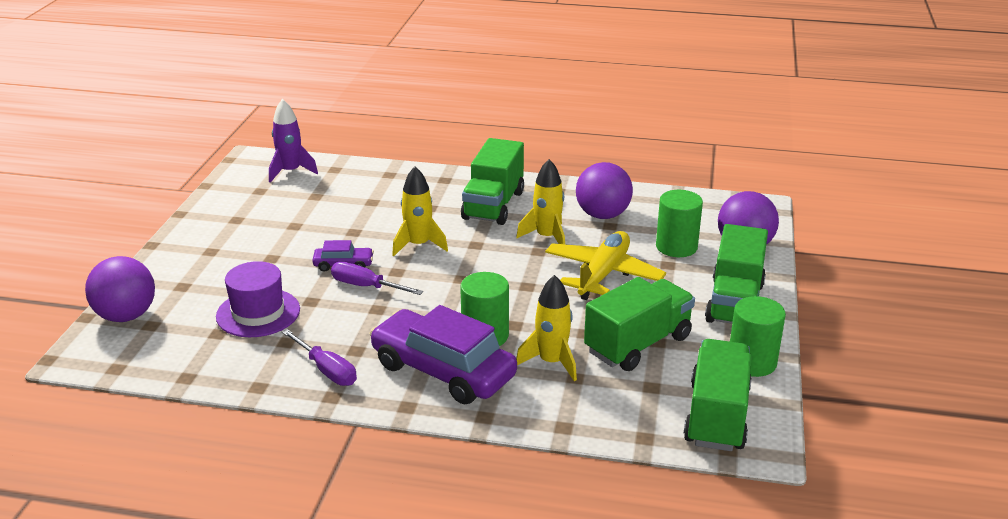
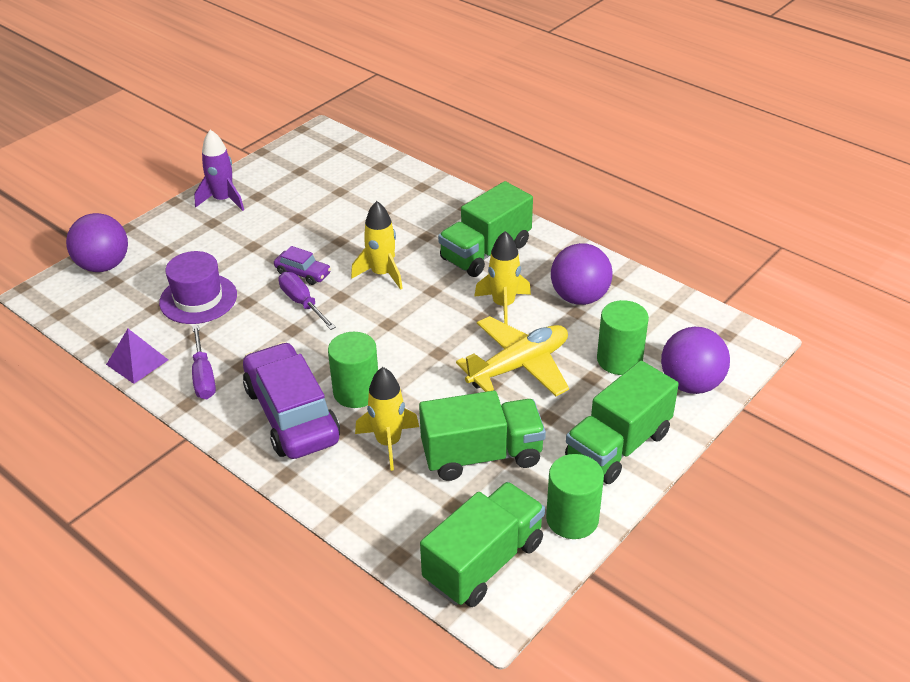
camera: 30 degrees right, 10 degrees up
(245, 380) = (137, 362): none -> purple pyramid
(291, 172) = (341, 157): purple rocket -> purple rocket (223, 200)

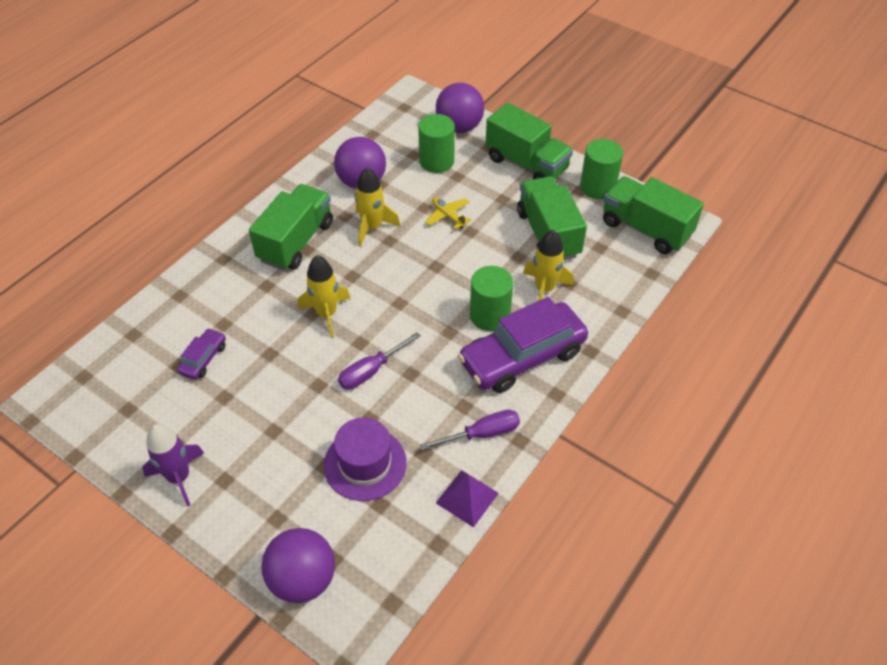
camera: 95 degrees left, 10 degrees up
(303, 273) = (323, 377): purple car -> purple car (203, 359)
(485, 252) = (296, 241): green truck -> green truck turned 105 degrees counterclockwise
(519, 365) = (448, 216): yellow plane -> yellow plane, size x0.49

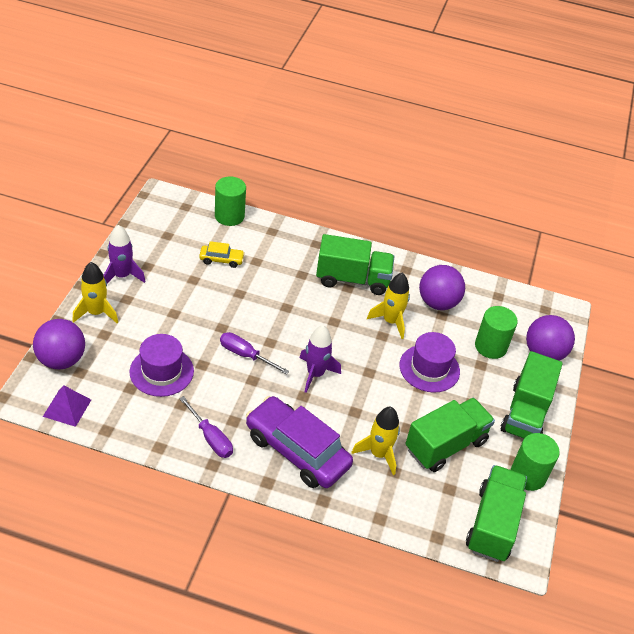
camera: 65 degrees right, 5 degrees down
(203, 359) = (221, 260): purple car -> yellow car
(326, 314) = (289, 315): yellow rocket -> yellow rocket (96, 313)
(422, 313) = (315, 374): none -> purple rocket
(448, 216) = (429, 368): yellow plane -> purple hat
(467, 498) = (150, 440): purple pyramid -> purple pyramid (67, 408)
(489, 315) = (332, 419): green cylinder -> green cylinder (229, 216)

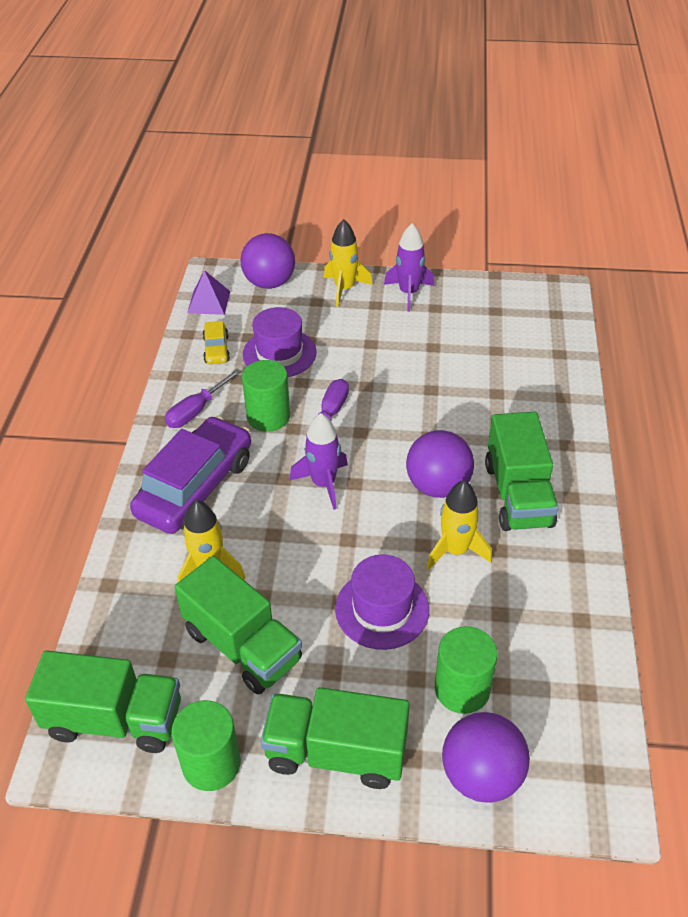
camera: 85 degrees right, 0 degrees up
(221, 260) = (480, 362): yellow car -> yellow car (216, 349)
(229, 216) = (565, 353): green cylinder -> green cylinder (268, 416)
(437, 303) = (524, 604): purple ball -> purple ball (438, 486)

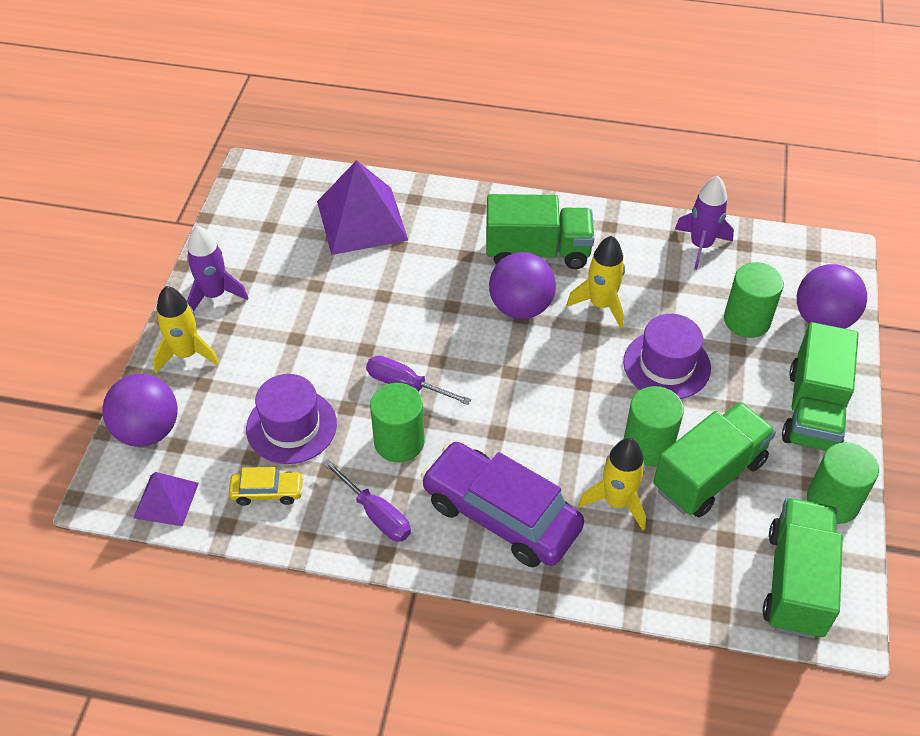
camera: 85 degrees left, 5 degrees up
(276, 593) = (648, 445): none -> green cylinder
(323, 484) = (508, 397): purple rocket -> purple rocket (701, 246)
(521, 365) = (361, 220): none -> purple pyramid

